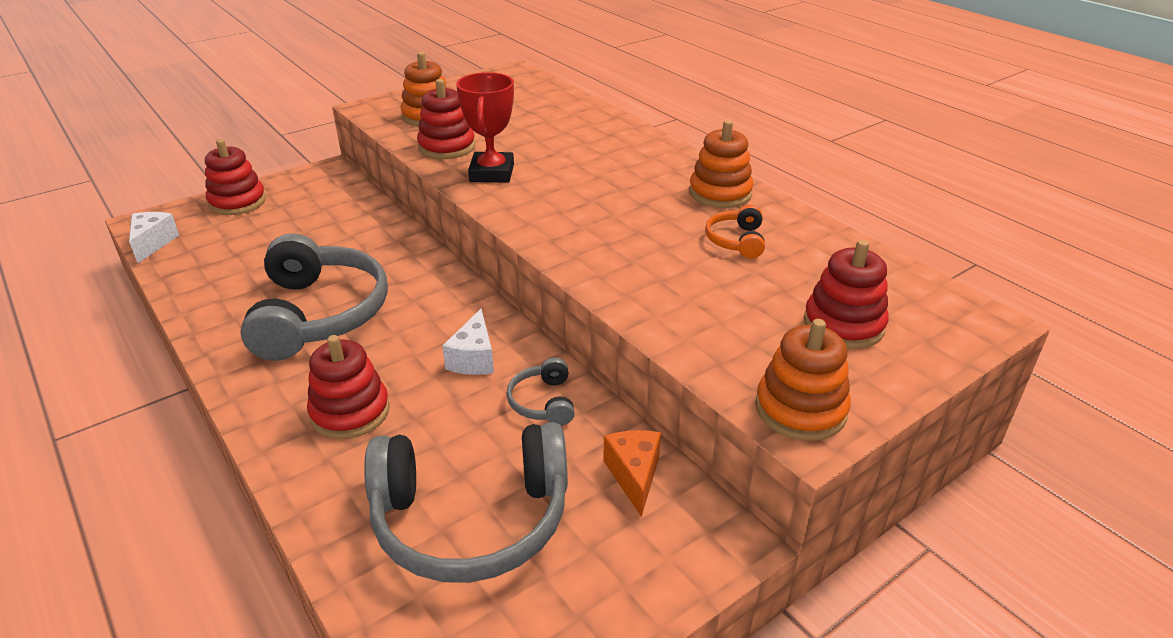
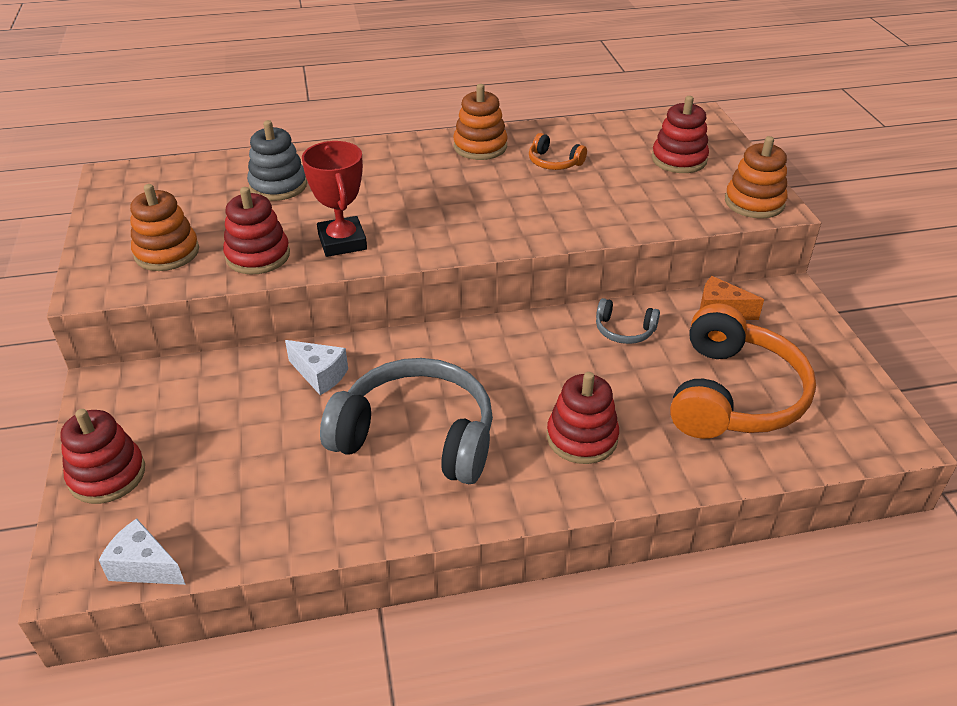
camera: 65 degrees left, 5 degrees up
(471, 519) = (733, 395): grey headphones -> orange headphones
(474, 358) = (549, 352): white cheese -> white cheese (320, 375)
(492, 173) = (342, 242): red trophy -> red trophy turned 45 degrees clockwise
(554, 126) = (278, 186): none -> grey stacking toy

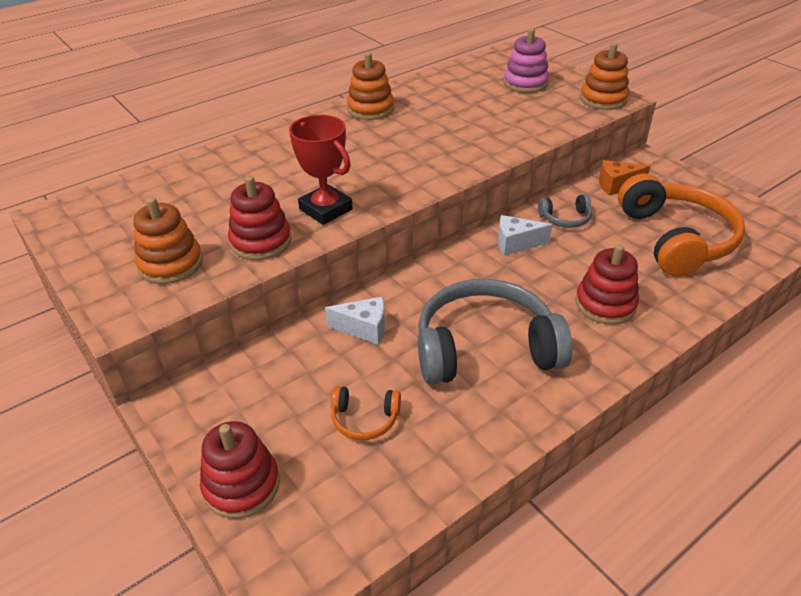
camera: 25 degrees left, 0 degrees up
(144, 567) = (348, 550): white cheese -> white cheese (516, 244)
(278, 186) = (226, 181): grey stacking toy -> none
(554, 162) = (438, 107): orange headphones -> orange headphones (365, 419)
(679, 159) = (525, 83): red stacking toy -> pink stacking toy

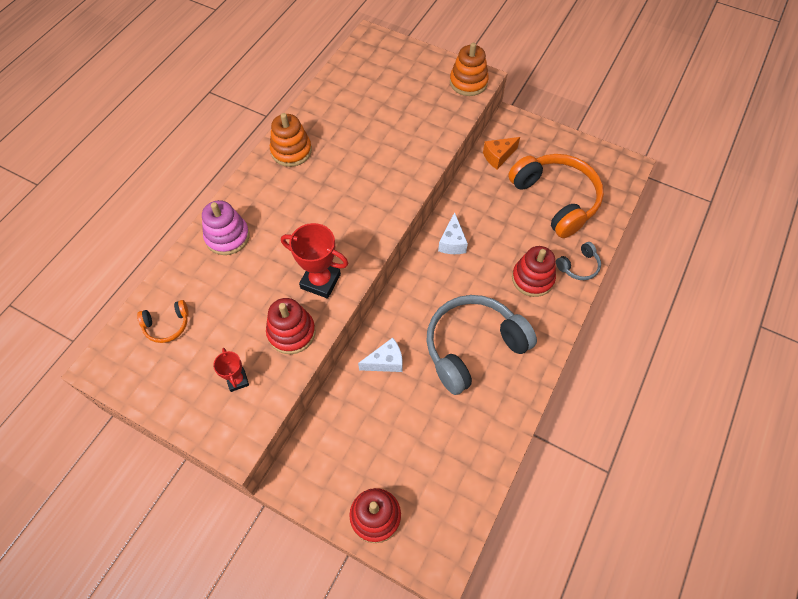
camera: 25 degrees left, 20 degrees up
(170, 264) = (237, 380): orange stacking toy -> red trophy
(365, 419) = (424, 435): orange headphones -> orange headphones (167, 325)
(516, 244) = (452, 242): white cheese -> white cheese turned 60 degrees counterclockwise
(525, 83) = (401, 79): pink stacking toy -> pink stacking toy (227, 237)
(565, 218) = (476, 204): grey headphones -> grey headphones (578, 266)

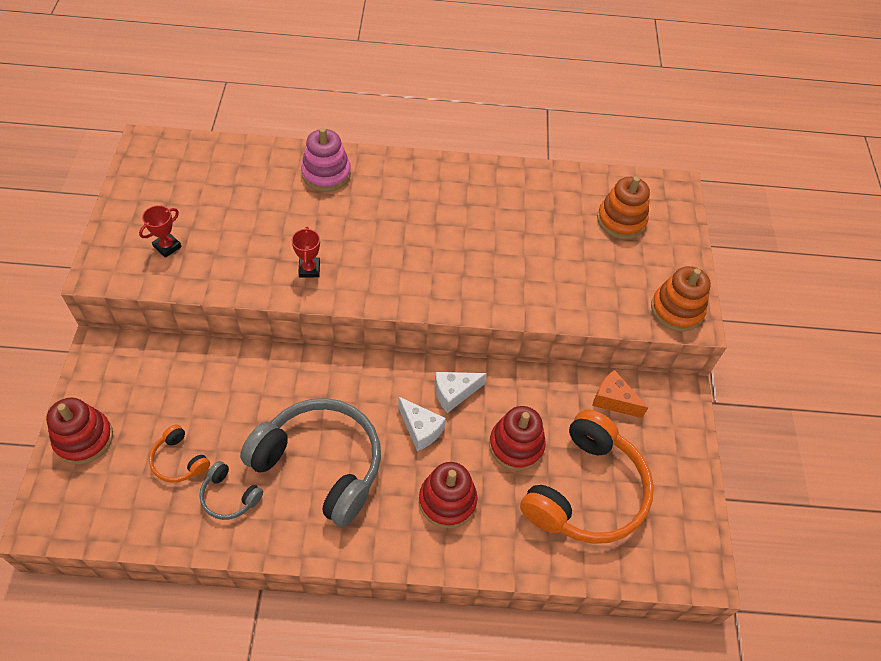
camera: 60 degrees right, 5 degrees down
(167, 325) = (206, 171): orange headphones -> orange headphones (179, 460)
(291, 151) = (462, 181): orange stacking toy -> orange stacking toy (621, 220)
(291, 332) = (237, 268): red stacking toy -> red stacking toy (516, 445)
(320, 281) = (309, 269): red trophy -> red trophy, size x0.57
(386, 362) = (265, 383): white cheese -> white cheese (420, 429)
(578, 266) = (494, 552): grey headphones -> grey headphones (229, 496)

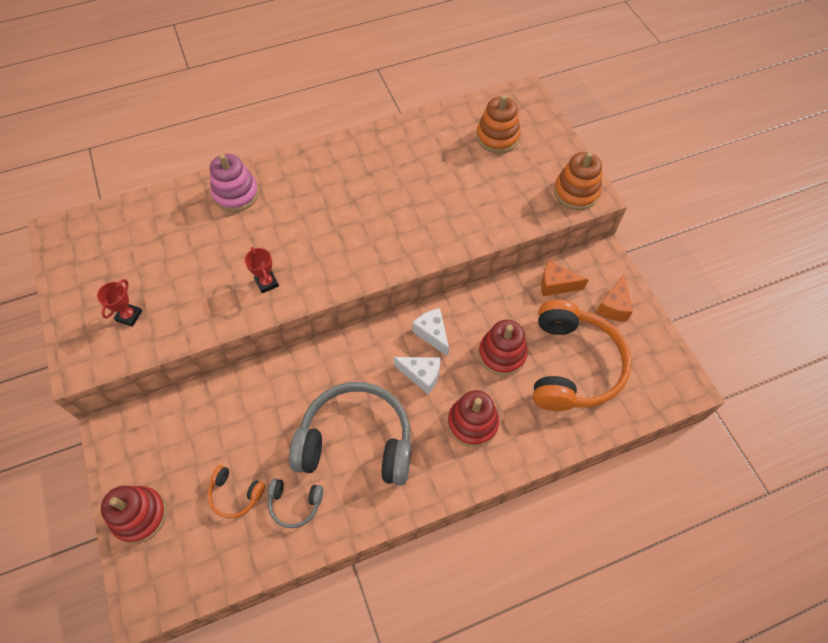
camera: 20 degrees left, 5 degrees up
(454, 393) = (432, 334): white cheese -> white cheese turned 105 degrees clockwise
(665, 450) = (613, 306): none -> orange cheese

